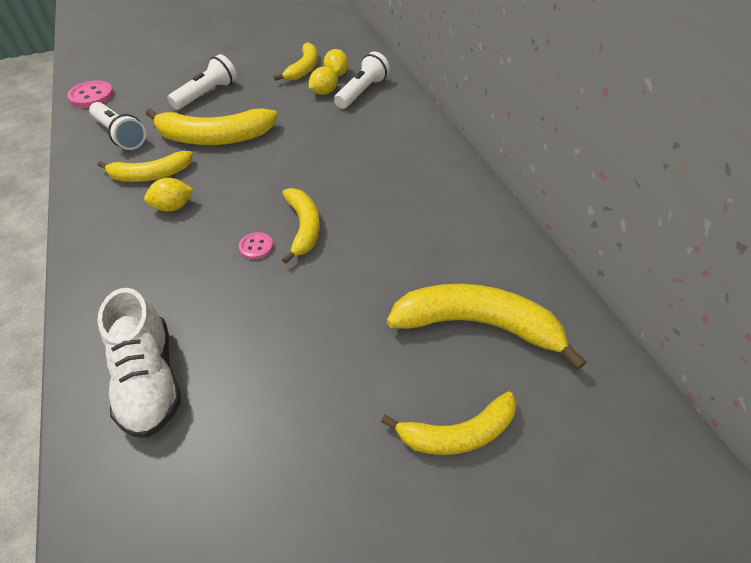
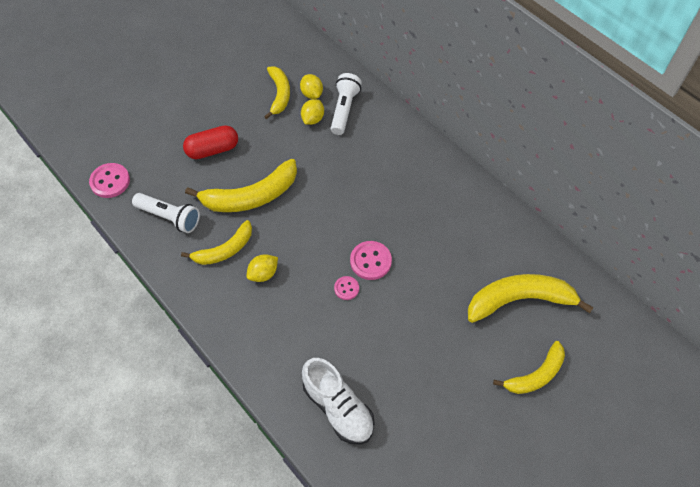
camera: 20 degrees left, 10 degrees up
(207, 94) = (212, 150): white flashlight -> red capsule
(303, 227) = (370, 261): yellow banana -> pink button

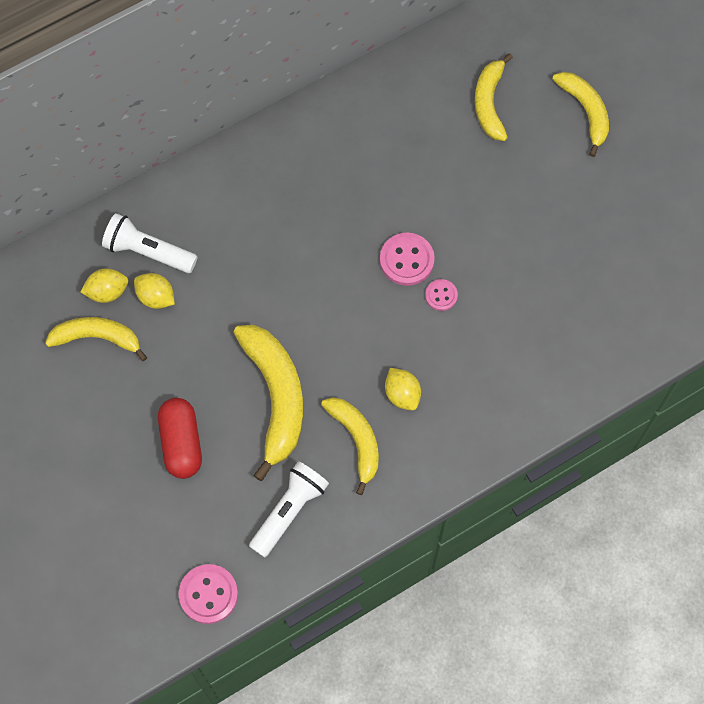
camera: 80 degrees left, 10 degrees up
(338, 407) = (595, 330): white shoe -> none
(519, 300) = (489, 103): yellow banana -> yellow banana, size x0.64

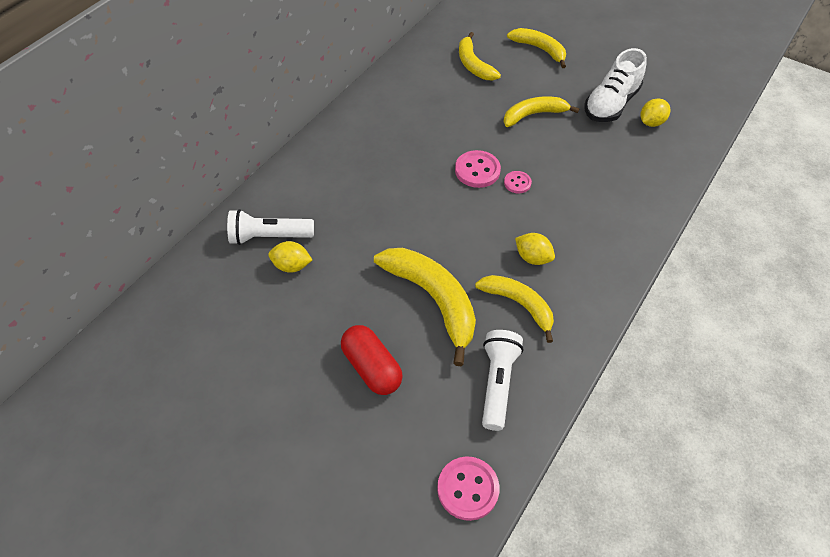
camera: 25 degrees left, 15 degrees down
(97, 337) = (254, 314): yellow banana -> yellow banana (534, 115)
(107, 291) = (247, 277): yellow lemon -> yellow lemon (651, 122)
(618, 232) = (611, 104): none -> white shoe

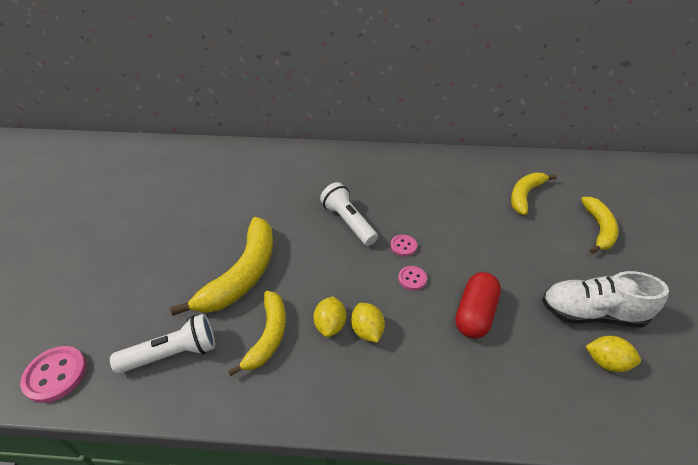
camera: 60 degrees right, 10 degrees down
(269, 237) = (252, 167): white flashlight -> white flashlight (348, 222)
(292, 266) = (233, 187): yellow lemon -> yellow lemon (367, 331)
(372, 368) = (159, 265): red capsule -> red capsule (475, 314)
(477, 170) = (403, 246): pink button -> pink button, size x0.59
(534, 115) = (508, 258): yellow banana -> none

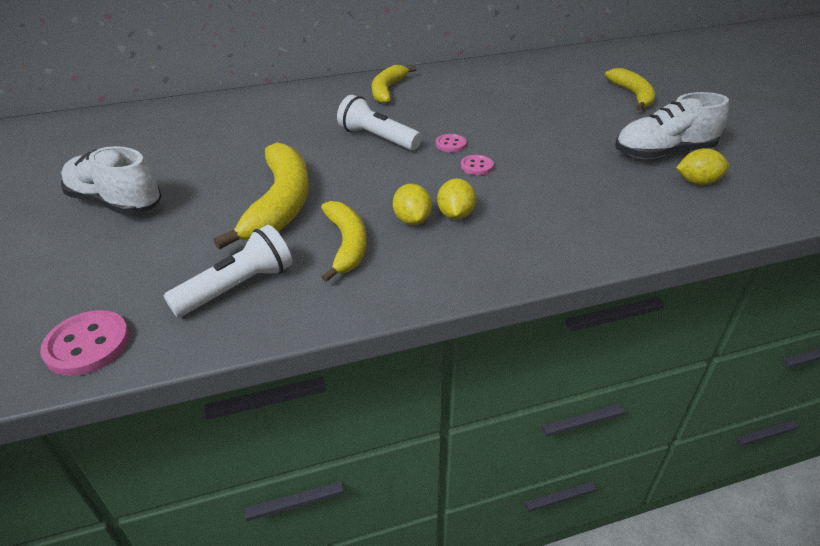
camera: 20 degrees left, 5 degrees down
(137, 238) = (116, 202): none -> white shoe
(367, 331) = (455, 215): yellow lemon -> yellow lemon turned 45 degrees clockwise
(475, 314) = (557, 177): red capsule -> none
(525, 195) = (549, 84): yellow banana -> yellow banana (387, 90)

